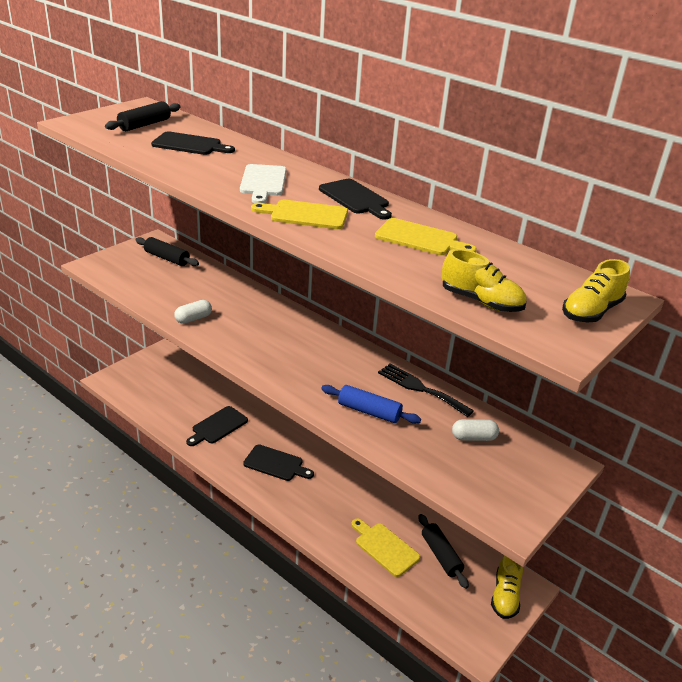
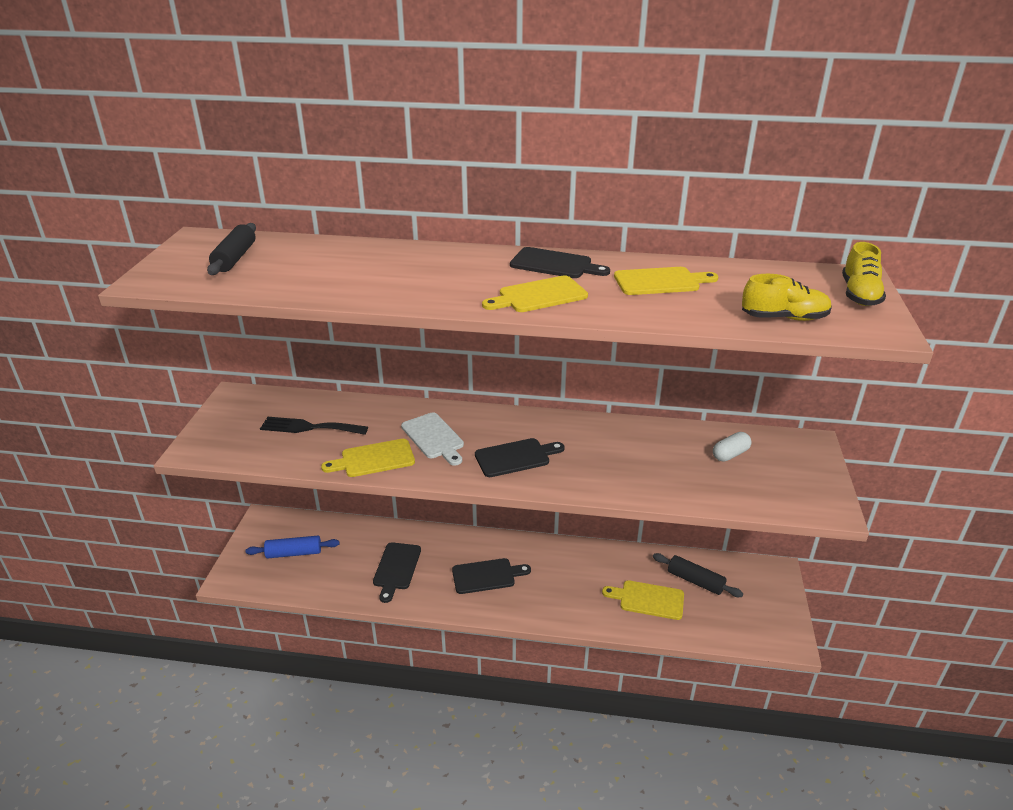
camera: 30 degrees left, 0 degrees up
(167, 258) = (270, 408): black rolling pin -> none
(190, 144) = (318, 264): black cutting board -> black cutting board (515, 457)
(193, 319) = (374, 459): white capsule -> yellow cutting board
(263, 182) = (452, 278): white cutting board -> white cutting board (434, 437)
(369, 411) = (630, 472): blue rolling pin -> blue rolling pin (294, 553)
(420, 388) = (646, 432): black fork -> black fork (309, 427)
(505, 596) = (769, 586): yellow shoe -> none

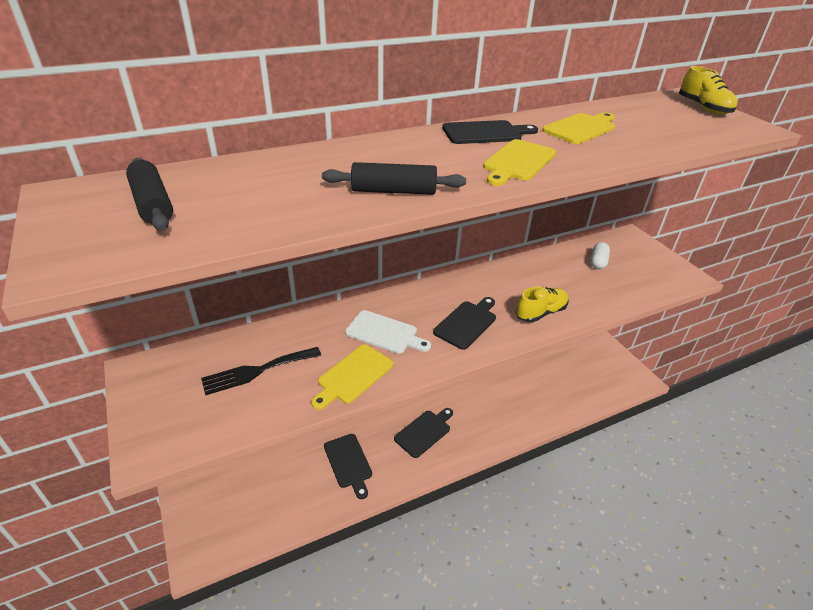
camera: 35 degrees left, 5 degrees up
(294, 553) = (242, 497): blue rolling pin -> none
(648, 600) = (544, 393): yellow cutting board -> none
(695, 581) = (559, 366): black rolling pin -> black rolling pin (393, 191)
(784, 318) = (696, 134): yellow shoe -> yellow shoe (540, 313)

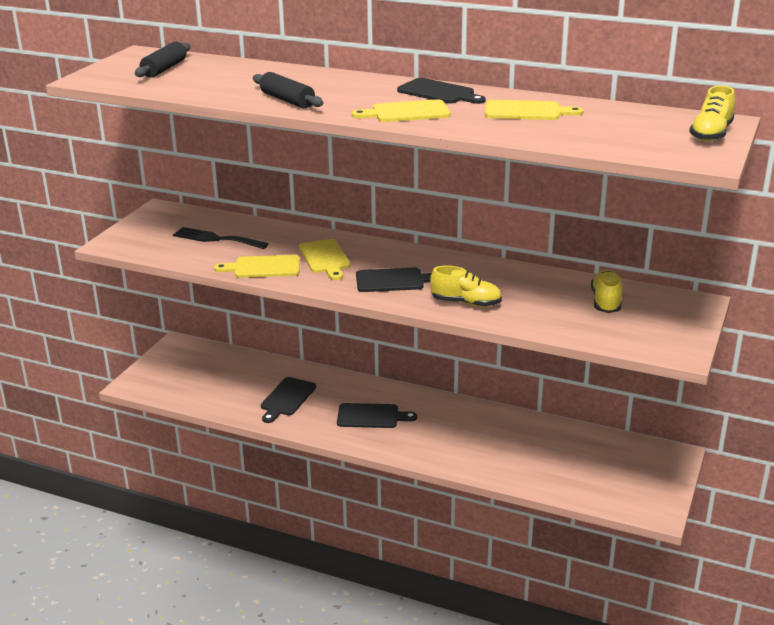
camera: 50 degrees right, 10 degrees down
(384, 333) = (325, 258): white cutting board -> yellow cutting board
(598, 262) = (606, 302): white capsule -> yellow shoe

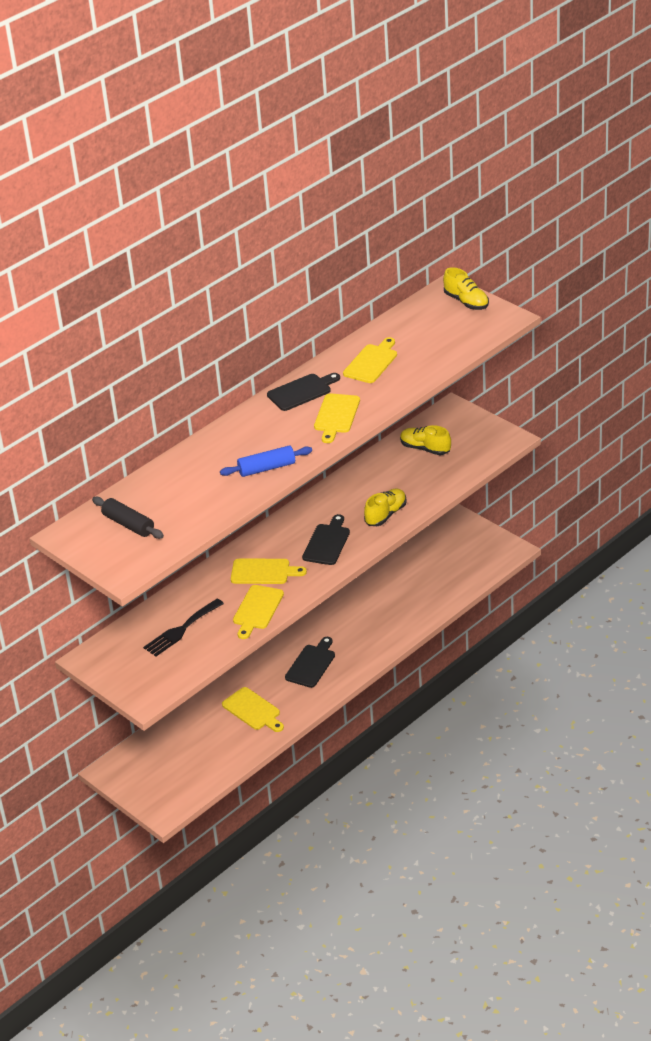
camera: 65 degrees left, 10 degrees up
(287, 100) = (267, 468): black rolling pin -> blue rolling pin
(287, 398) = (253, 710): black cutting board -> yellow cutting board

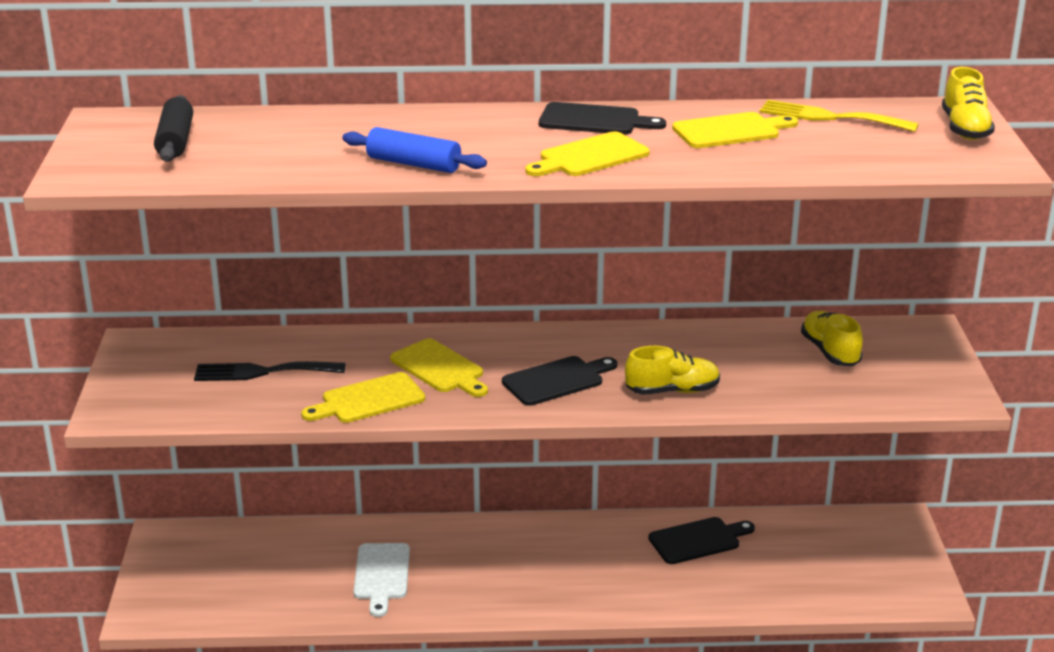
camera: 40 degrees right, 10 degrees down
(253, 710) = (382, 575): yellow cutting board -> white cutting board
(311, 664) = (512, 569): black cutting board -> black cutting board (698, 540)
(401, 327) = (830, 117): none -> yellow fork

